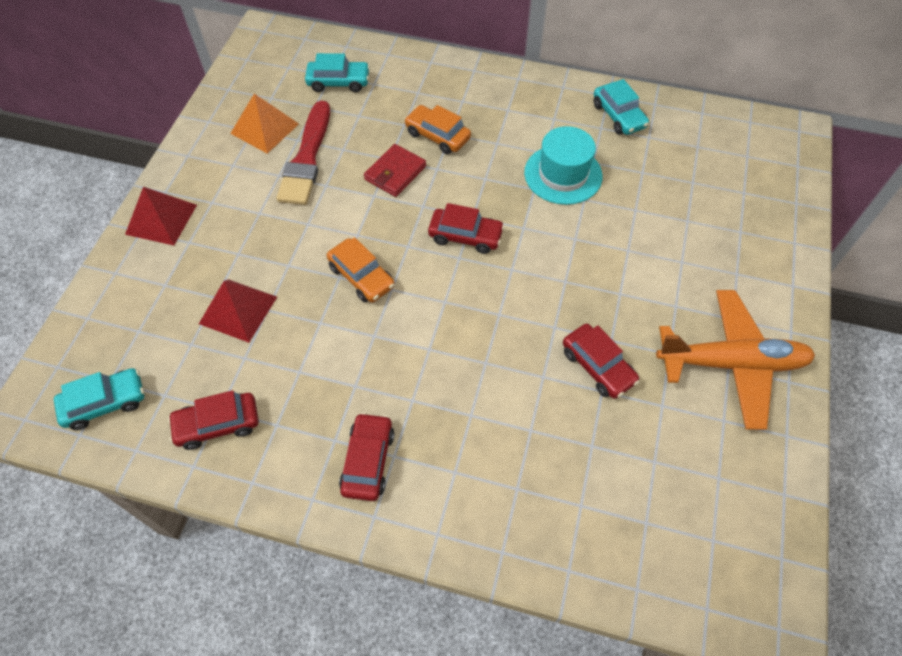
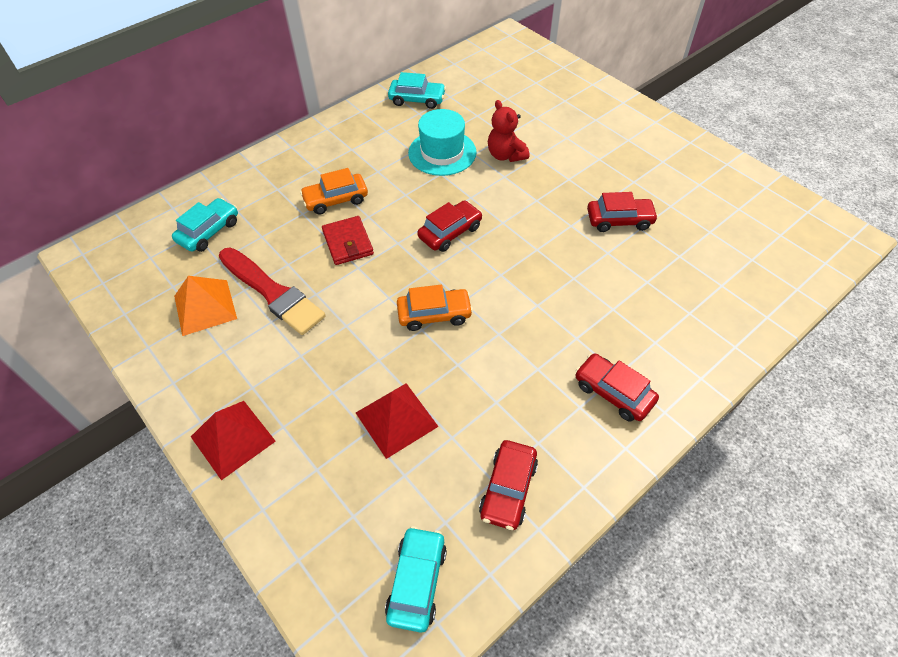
camera: 55 degrees left, 5 degrees down
(605, 224) = (506, 155): none -> red teddy bear
(731, 363) = (661, 158): orange plane -> none

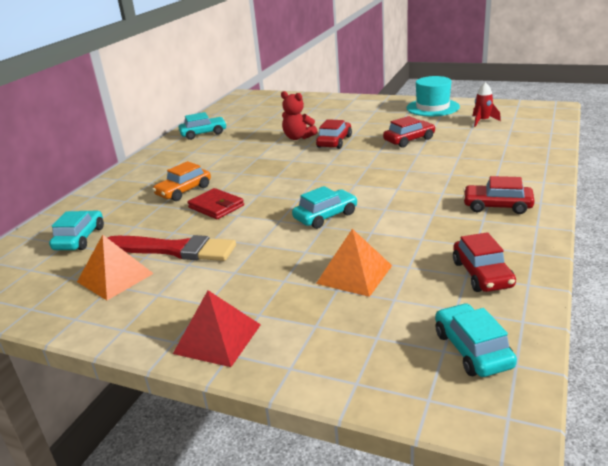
camera: 25 degrees left, 25 degrees down
(396, 419) = (354, 274): red pyramid -> orange pyramid
(434, 314) = (325, 216): orange car -> turquoise car
(442, 153) = (248, 149): turquoise hat -> turquoise hat (432, 107)
(450, 232) = (294, 178): red car -> red car (334, 142)
(735, 223) = (482, 121): none -> red rocket

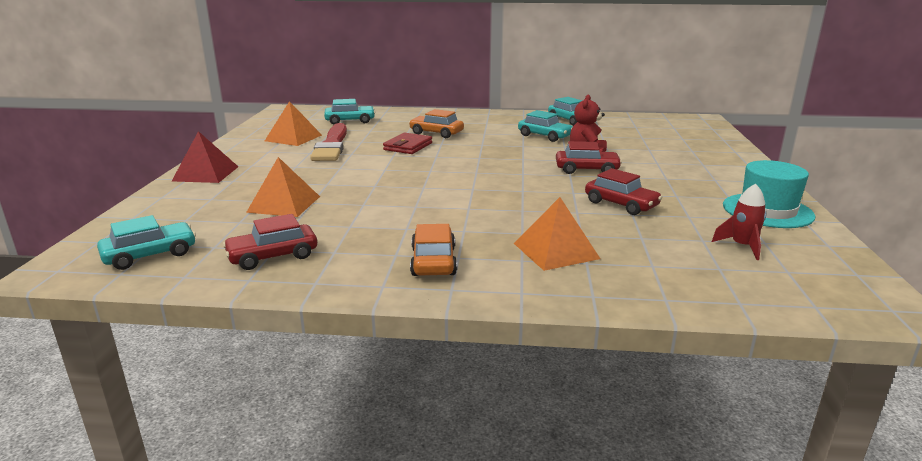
camera: 70 degrees right, 5 degrees down
(325, 216) = (394, 184): turquoise car -> turquoise car (544, 136)
(483, 166) = (556, 251): none -> orange pyramid
(497, 206) = (433, 261): red car -> orange car

